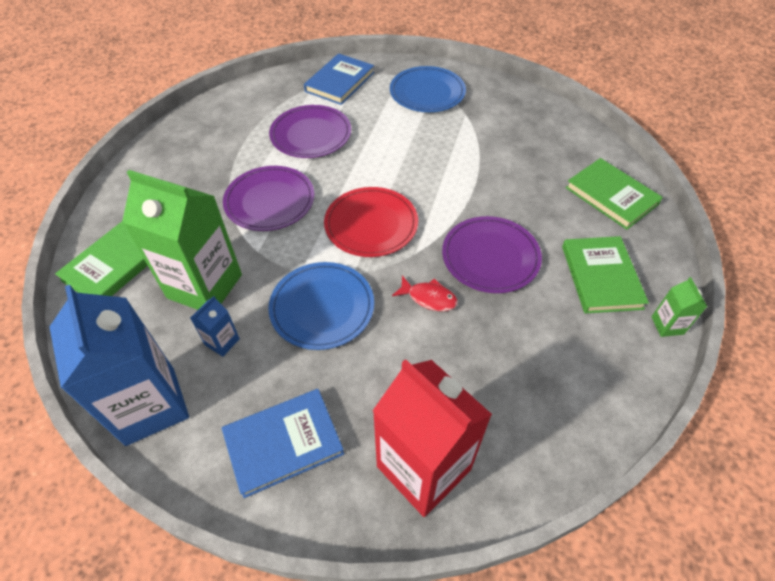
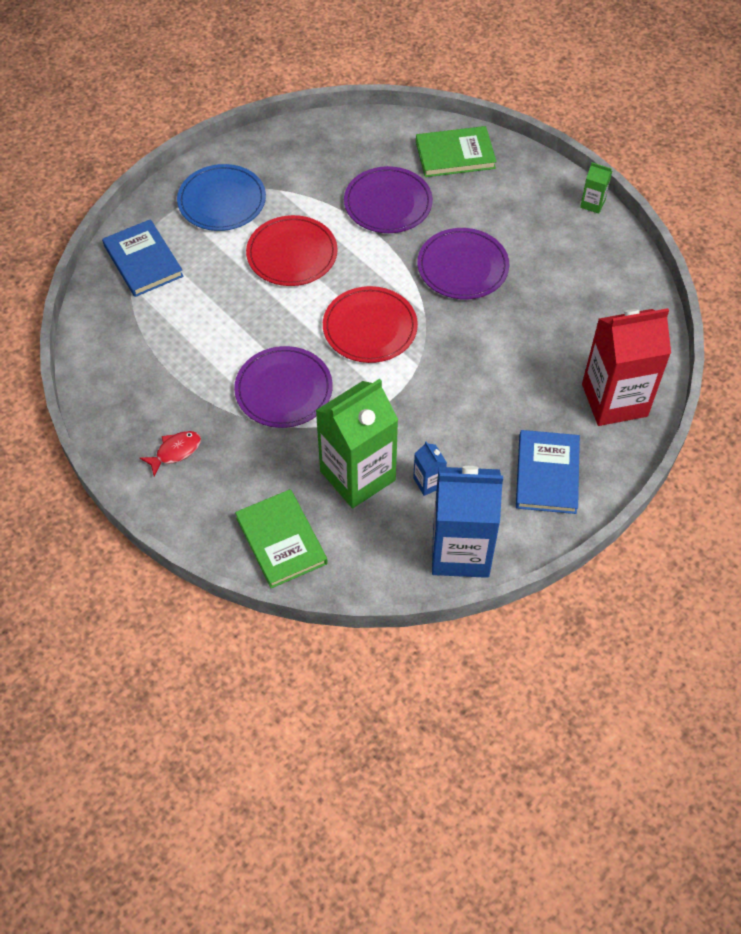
camera: 60 degrees left, 5 degrees up
(311, 134) = (211, 320): purple plate -> purple plate (388, 203)
(322, 307) = (438, 401): blue plate -> none
(409, 147) = (292, 254): none -> red plate
(429, 298) = (476, 327): red fish -> red fish (175, 451)
(601, 277) = (528, 212): green book -> none

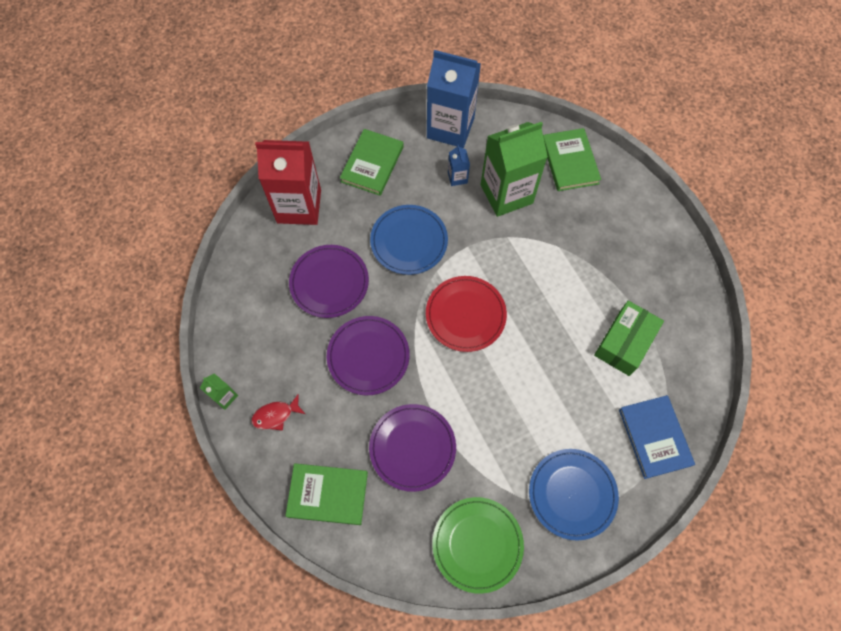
camera: 165 degrees left, 10 degrees up
(175, 451) = (638, 243): red fish -> red fish (276, 415)
(183, 338) = (624, 343): none -> green box
(284, 390) = (548, 275): purple plate -> purple plate (329, 282)
(292, 254) = (516, 410): red plate -> none
(304, 149) = (477, 544): none -> green plate
(462, 390) = (409, 241): none -> blue plate
(547, 474) = (372, 164): blue book -> green book

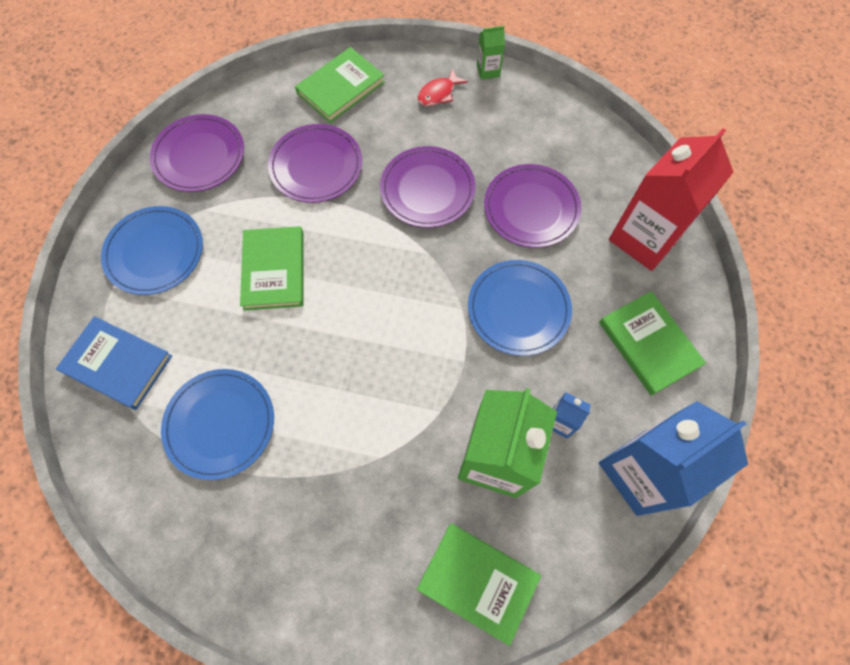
camera: 130 degrees right, 0 degrees up
(276, 415) = (438, 93): red fish -> red fish turned 150 degrees counterclockwise
(465, 315) = (391, 298): red plate -> none
(477, 544) = (199, 156): green plate -> purple plate
(512, 402) = (274, 270): none -> green book
(624, 343) = (220, 424): green box -> blue plate

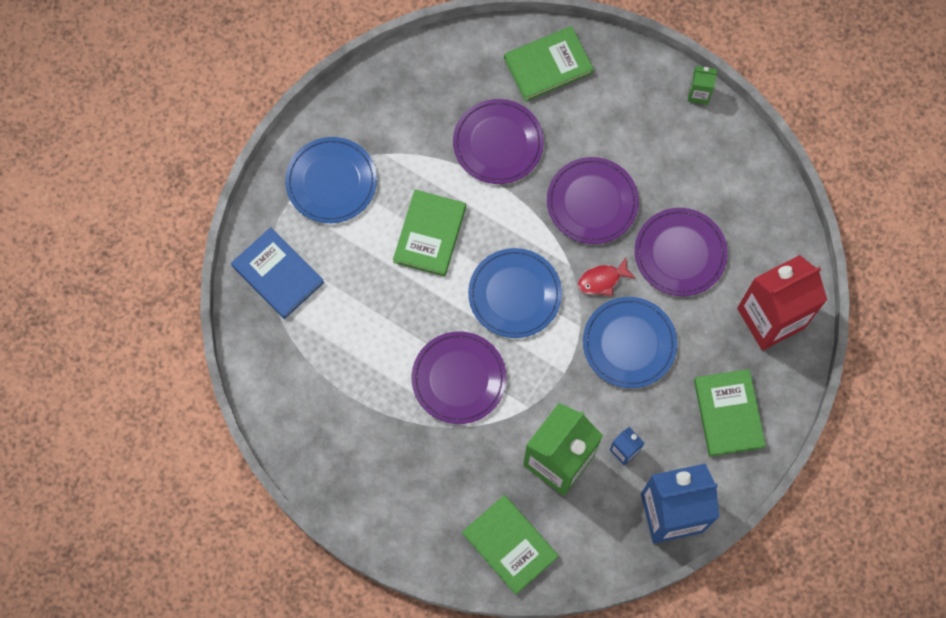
camera: 20 degrees right, 5 degrees up
(199, 156) = (394, 96): purple plate -> purple plate (459, 379)
(220, 424) = (348, 354): blue plate -> blue plate (514, 294)
(438, 93) = (640, 103): red fish -> red fish (602, 280)

